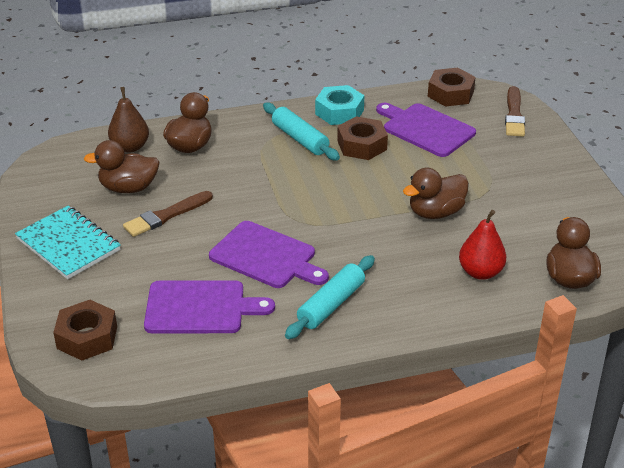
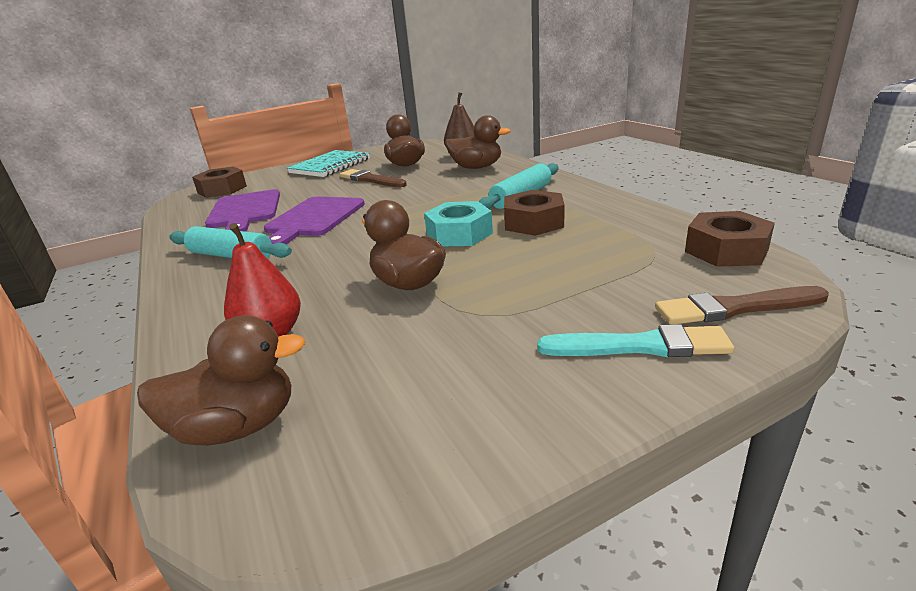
camera: 80 degrees right, 10 degrees down
(339, 112) = (594, 202): turquoise nut -> turquoise nut (459, 234)
(426, 129) = (607, 249): purple cutting board -> none
(537, 150) = (639, 346): none -> turquoise brush

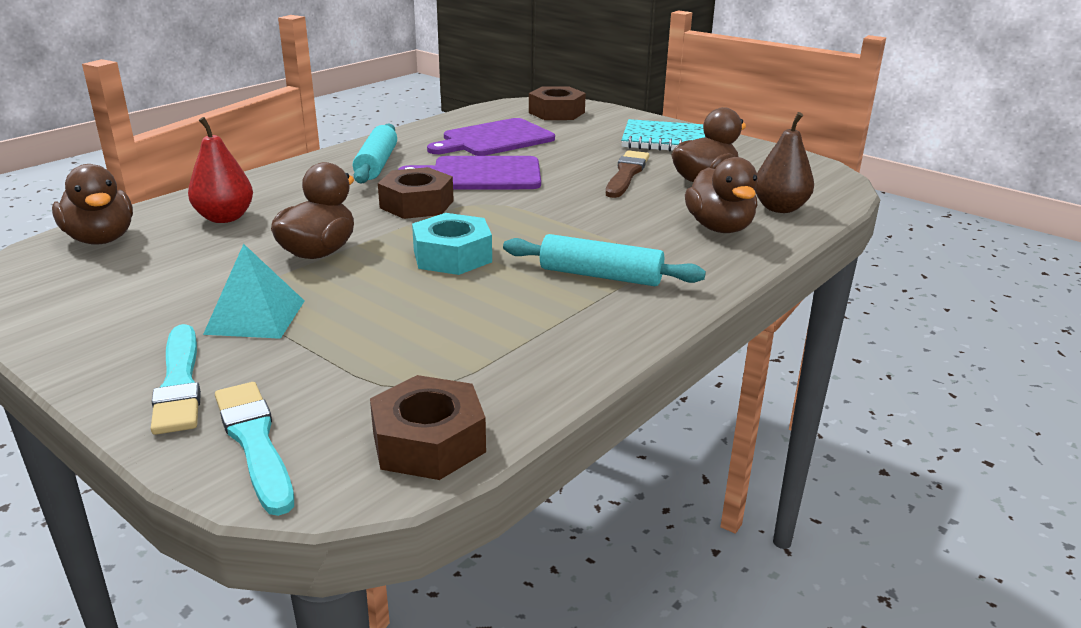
camera: 65 degrees right, 0 degrees up
(523, 311) = (255, 317): none -> turquoise pyramid
(533, 222) = (502, 295): brown nut -> brown nut (417, 204)
(735, 308) = (255, 442): brown brush -> turquoise brush

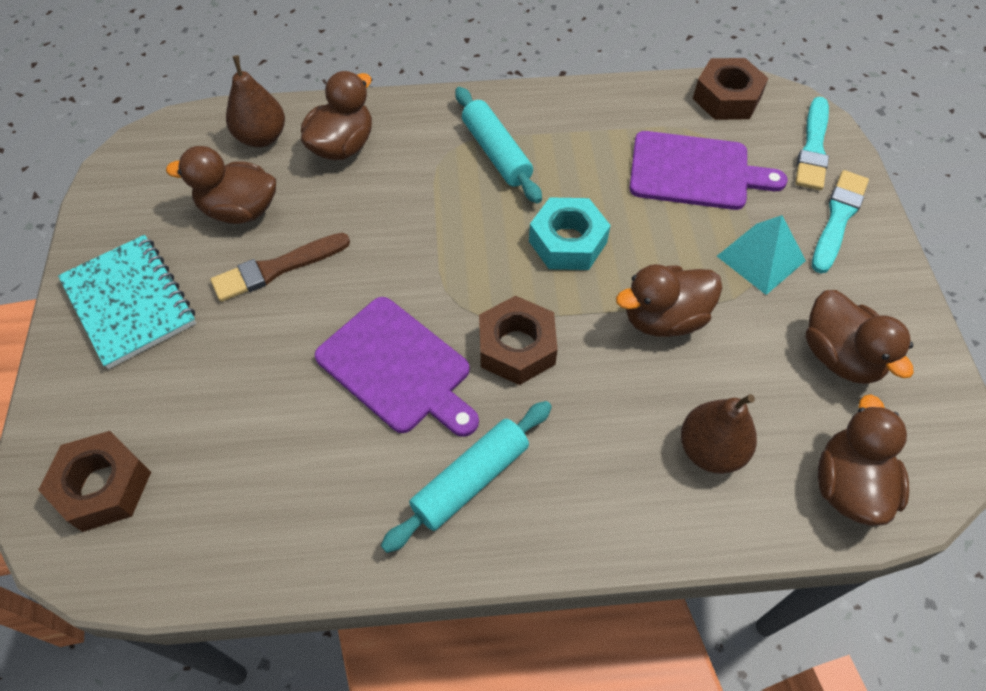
camera: 135 degrees left, 30 degrees up
(133, 290) = (839, 356): none -> brown duck
(225, 218) = (710, 450): red pear -> brown pear
(494, 139) = (278, 454): purple cutting board -> purple cutting board (695, 171)

